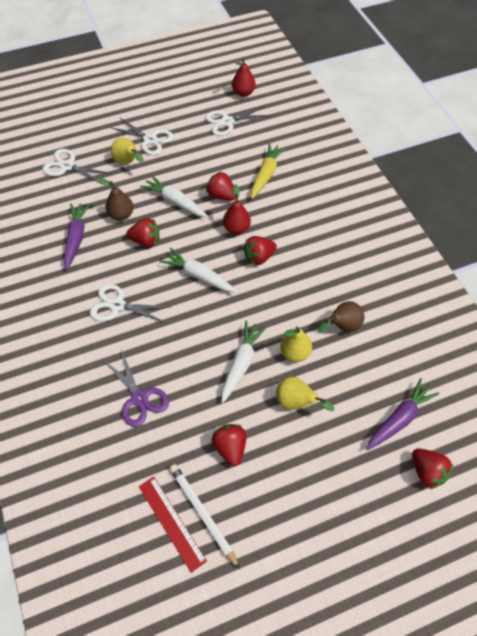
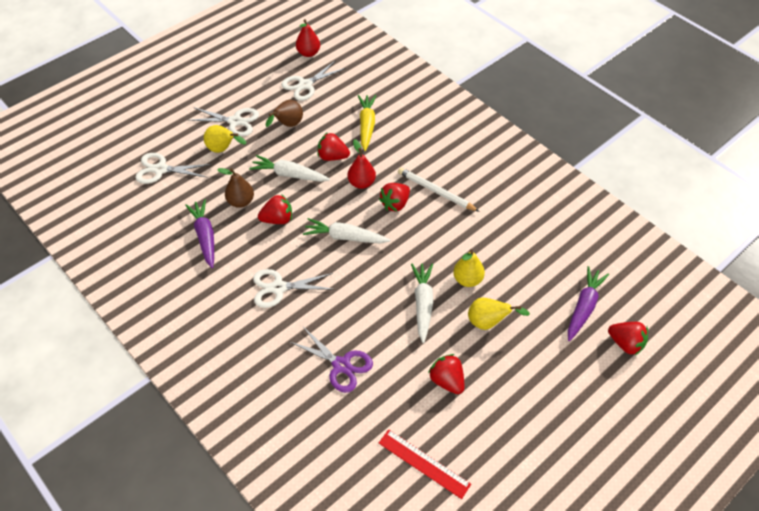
camera: 20 degrees left, 5 degrees down
(203, 514) = (448, 446): white pencil -> white pencil (436, 191)
(342, 327) = (499, 244): brown pear -> brown pear (288, 125)

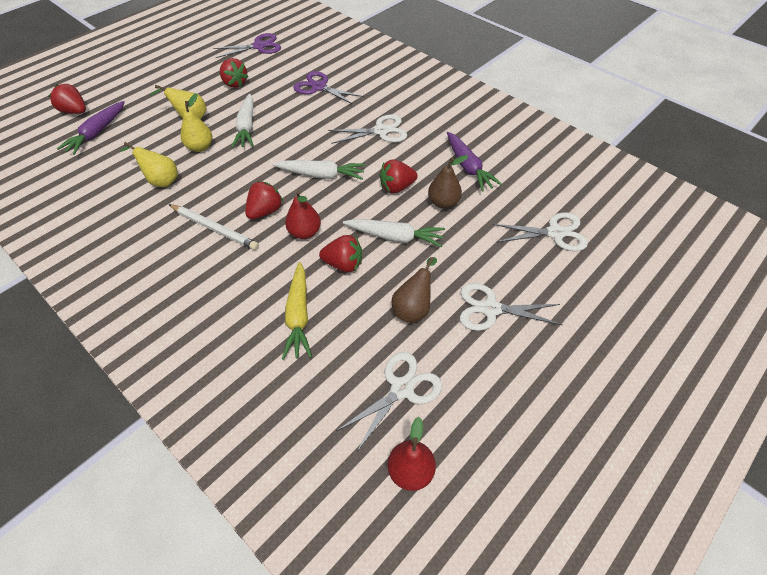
camera: 175 degrees right, 0 degrees up
(223, 149) = (489, 264): yellow pear -> yellow pear (161, 181)
(423, 463) = (259, 46): red ruler -> purple scissors

